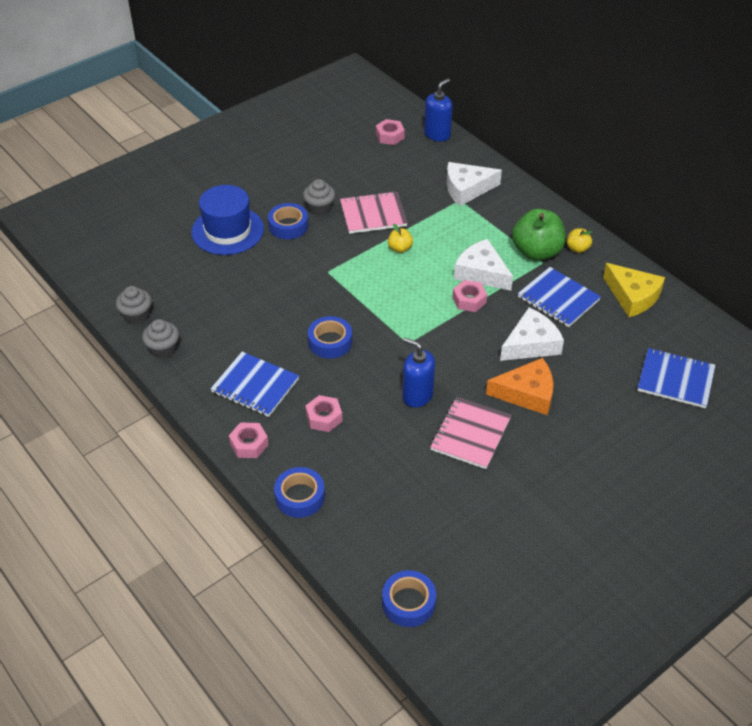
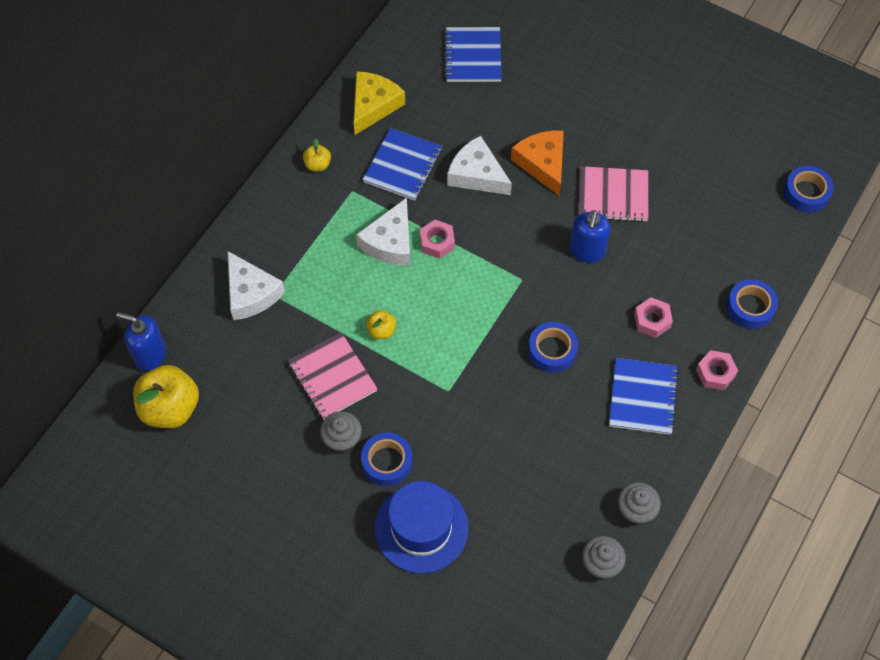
camera: 110 degrees left, 15 degrees up
(390, 136) = (170, 408): pink nut -> yellow apple
(536, 252) = (337, 200): green apple -> none

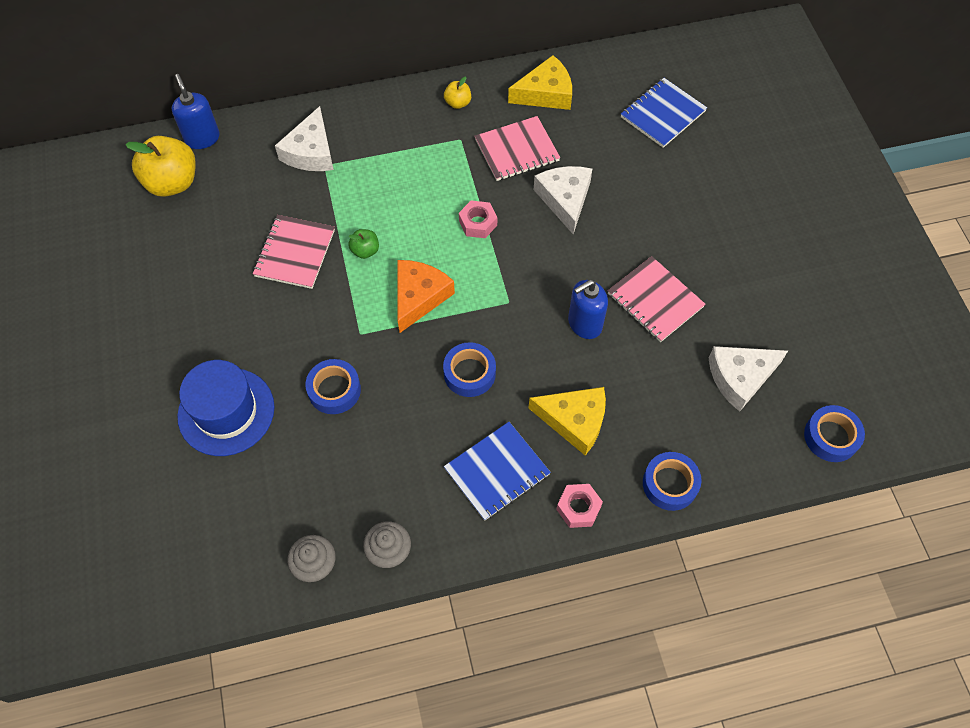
camera: 45 degrees right, 0 degrees up
(342, 439) = (250, 301): grey cupcake -> none
(381, 330) = (365, 251): yellow apple -> green apple
(387, 462) = (259, 344): blue tape -> blue tape (334, 390)
(390, 242) = (445, 195): white cheese -> white cheese (740, 378)
(402, 166) = (517, 150): blue notebook -> pink notebook
(542, 163) = (625, 232): orange cheese -> orange cheese (419, 297)
(652, 320) = (574, 421): pink nut -> yellow cheese

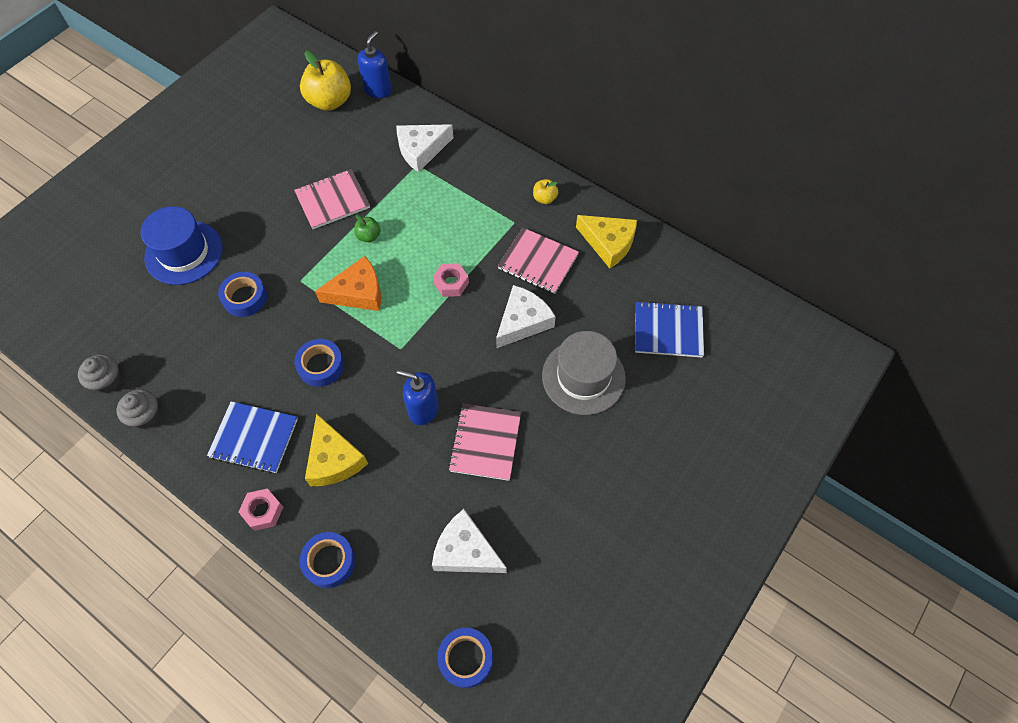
camera: 50 degrees right, 0 degrees up
(654, 195) = (583, 377): none -> grey hat

